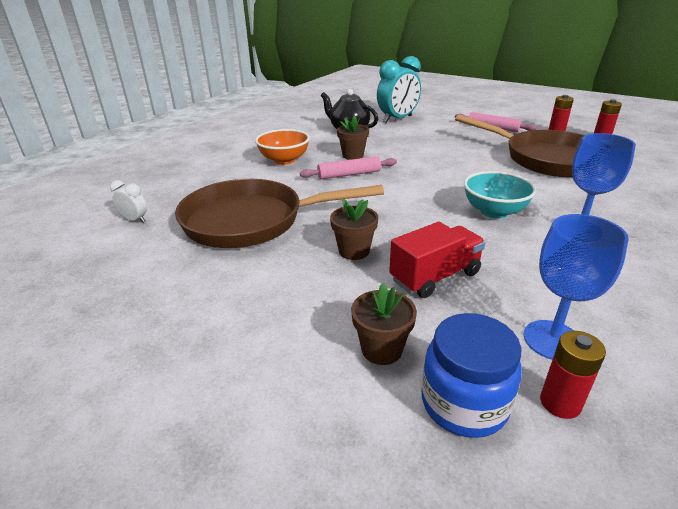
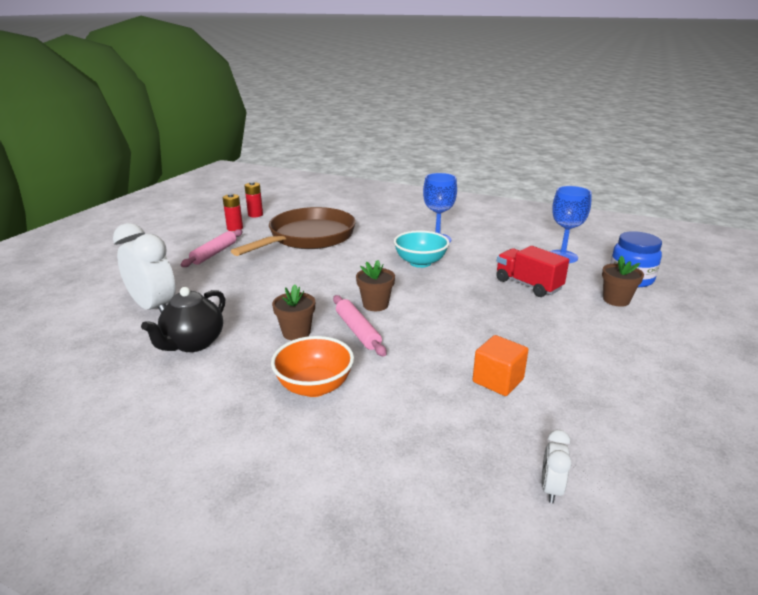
camera: 100 degrees left, 5 degrees down
(251, 221) = (498, 380): brown pan -> orange cube
(354, 251) = (516, 316): brown flower pot -> brown flower pot (375, 305)
(397, 119) = (154, 308): turquoise clock -> white clock
(560, 403) = (606, 259): red battery -> none

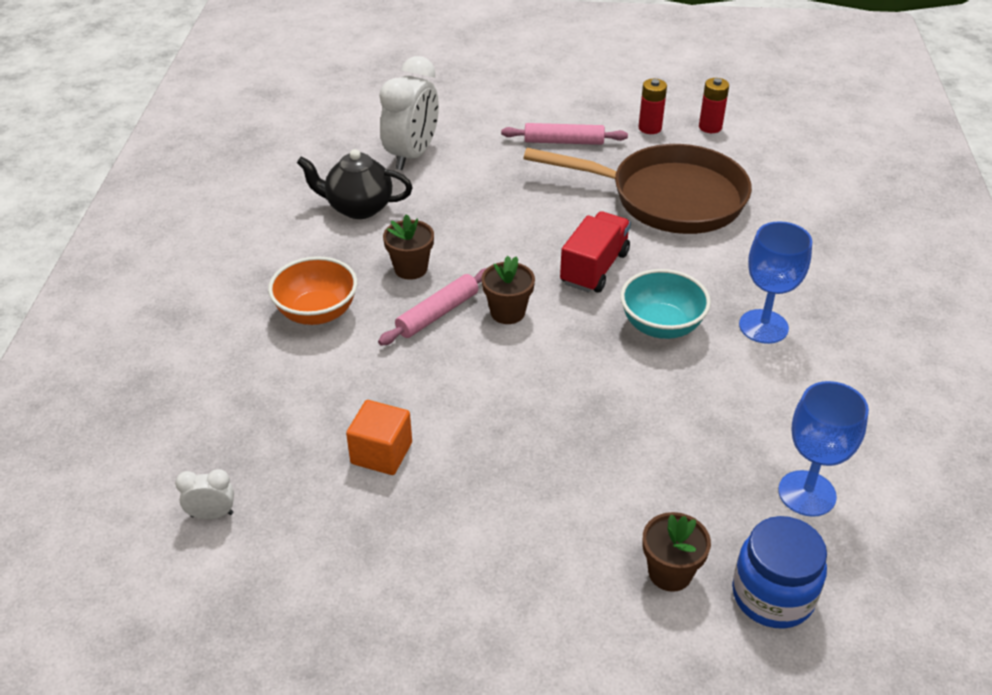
camera: 70 degrees right, 15 degrees up
(528, 285) = (660, 457): red truck -> red truck (594, 268)

